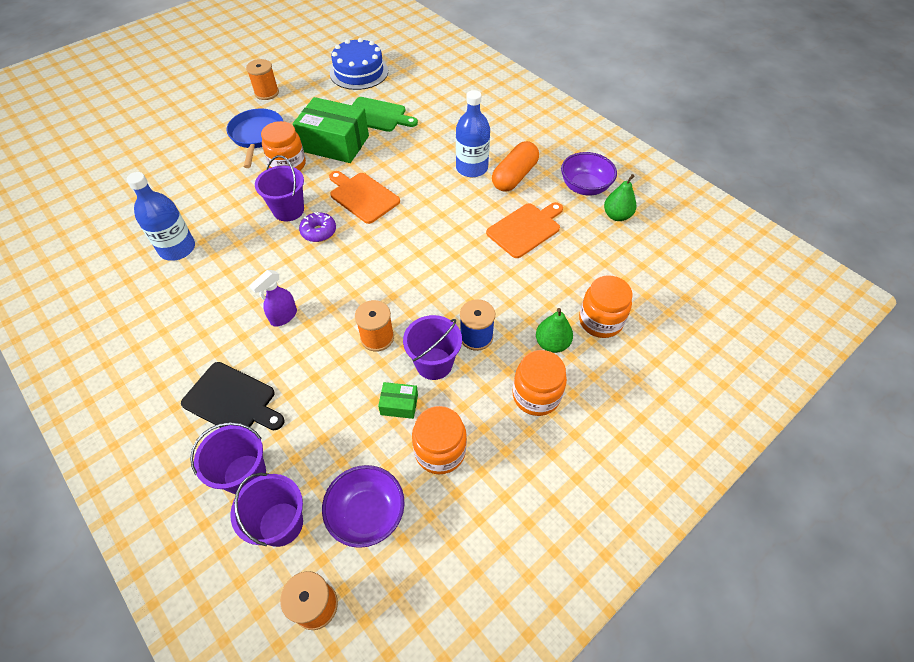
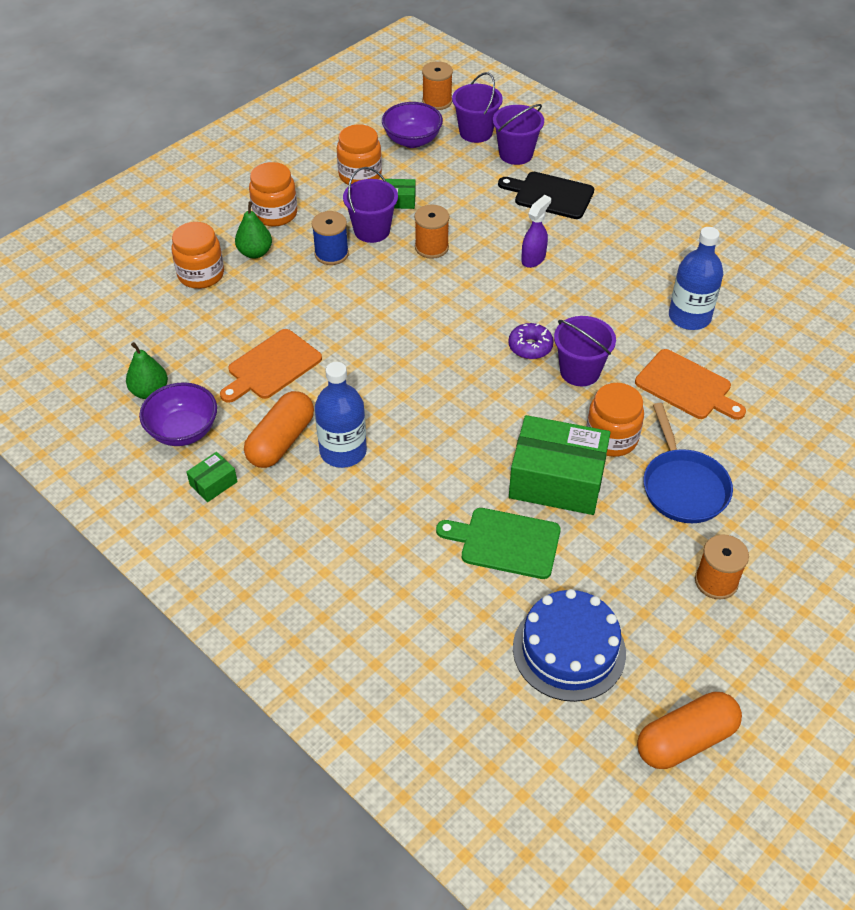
camera: 175 degrees right, 5 degrees down
(317, 42) = (685, 740): none -> orange capsule
(362, 196) = (489, 397): orange cutting board -> orange cutting board (686, 387)
(557, 154) = (213, 483): none -> green box

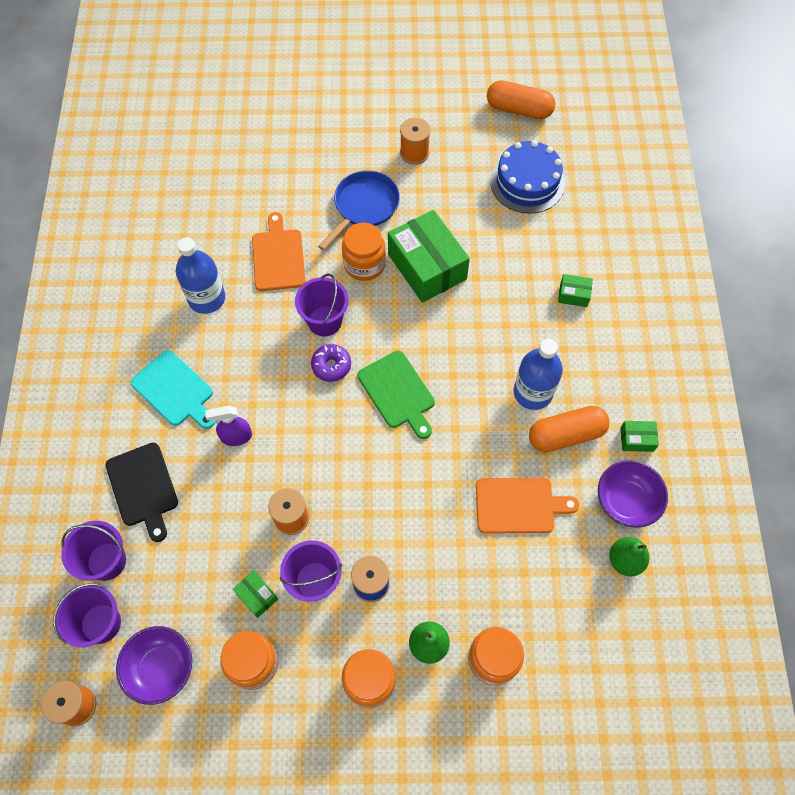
camera: 135 degrees left, 15 degrees up
(393, 566) = (573, 295): none -> green box
(505, 542) = (497, 257): green cutting board -> green cutting board (397, 392)
(616, 251) = (174, 390): none -> turquoise cutting board

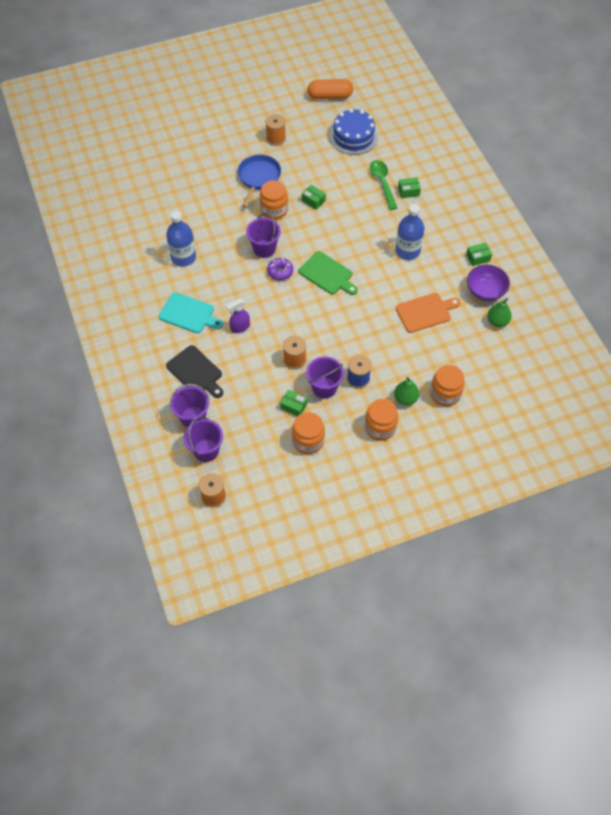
camera: 20 degrees left, 5 degrees down
(161, 668) = (254, 461): purple bowl -> none
(278, 257) = (218, 221): orange cutting board -> none
(427, 266) = (313, 201): green box -> green box, size x0.44
(540, 269) = (382, 183): none -> green spoon
(566, 434) = (436, 267): orange capsule -> none

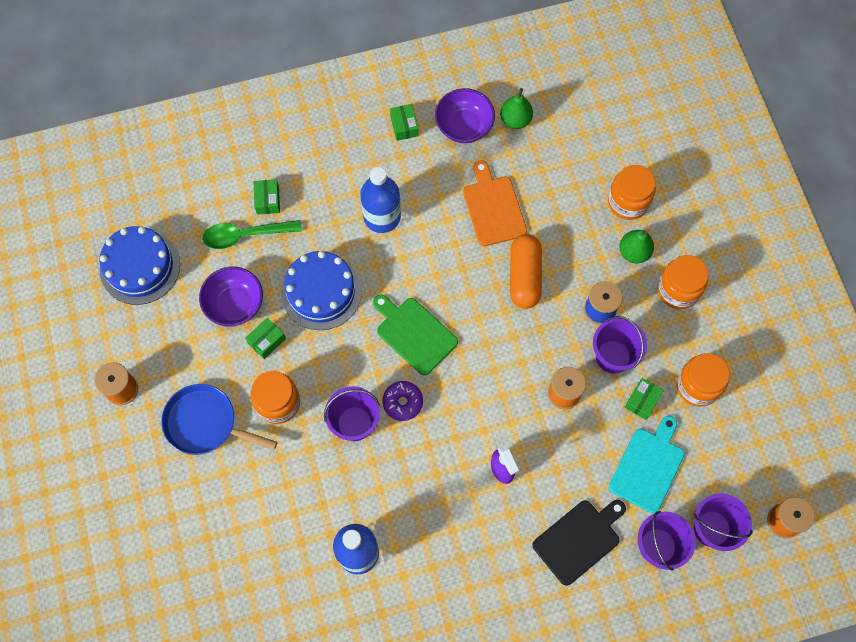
camera: 85 degrees left, 10 degrees up
(189, 314) = (471, 547): turquoise cutting board -> turquoise cutting board (648, 466)
(327, 274) = (414, 333): green cutting board -> green cutting board turned 90 degrees counterclockwise
(330, 96) = (41, 294): orange capsule -> orange capsule (524, 276)
(335, 183) = (235, 304): none -> purple bowl
(349, 224) = (321, 292): none -> blue cake

